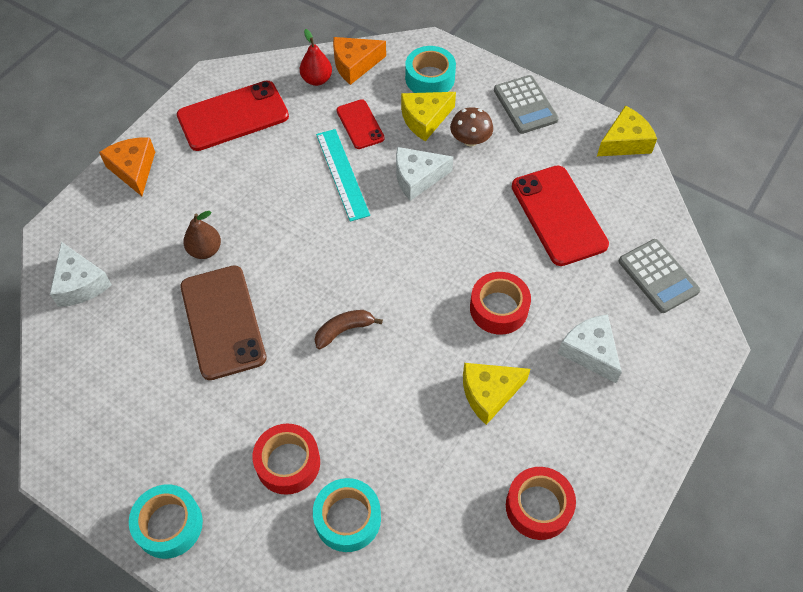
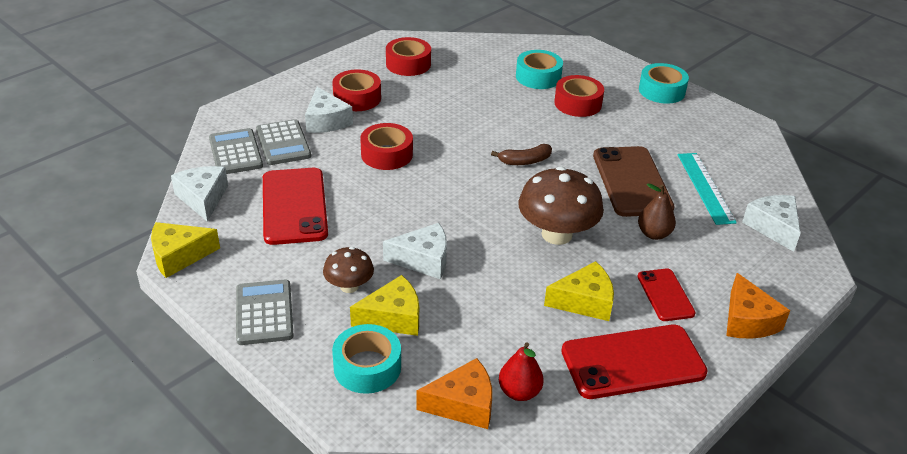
camera: 170 degrees left, 20 degrees down
(300, 230) = (556, 234): none -> brown mushroom
(342, 174) = (504, 276): turquoise ruler -> turquoise ruler (705, 187)
(360, 124) = (473, 325): red phone -> red phone (665, 295)
(489, 393) = (417, 113): yellow cheese -> yellow cheese (584, 301)
(574, 406) = (357, 98): none -> red tape
(617, 302) = (283, 143): none -> grey calculator
(648, 207) = (203, 198): none -> white cheese

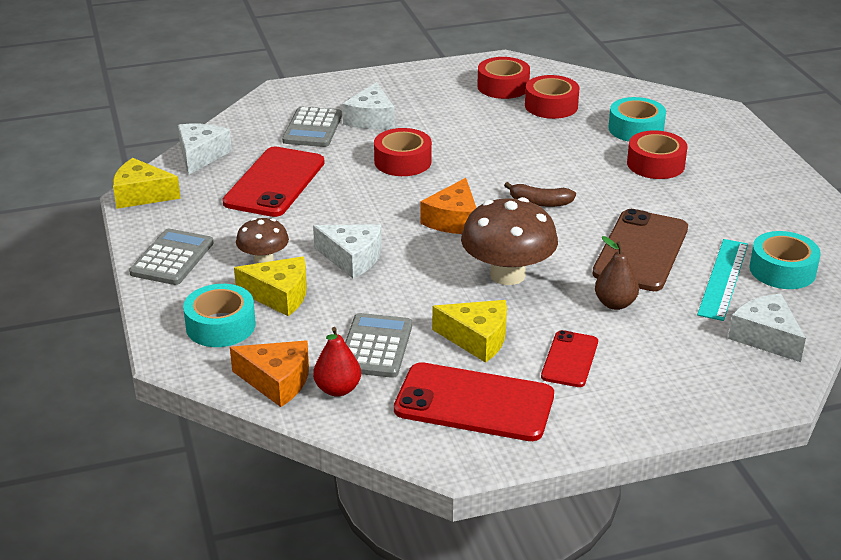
camera: 30 degrees right, 5 degrees down
(235, 152) = (262, 126): grey calculator -> grey calculator (375, 347)
(357, 98) = (420, 106): red tape -> red tape (551, 106)
(661, 91) = (772, 175): turquoise tape -> turquoise tape (782, 270)
(747, 320) = (638, 409): orange cheese -> orange cheese (453, 220)
(773, 227) = (765, 337): white cheese -> white cheese turned 45 degrees counterclockwise

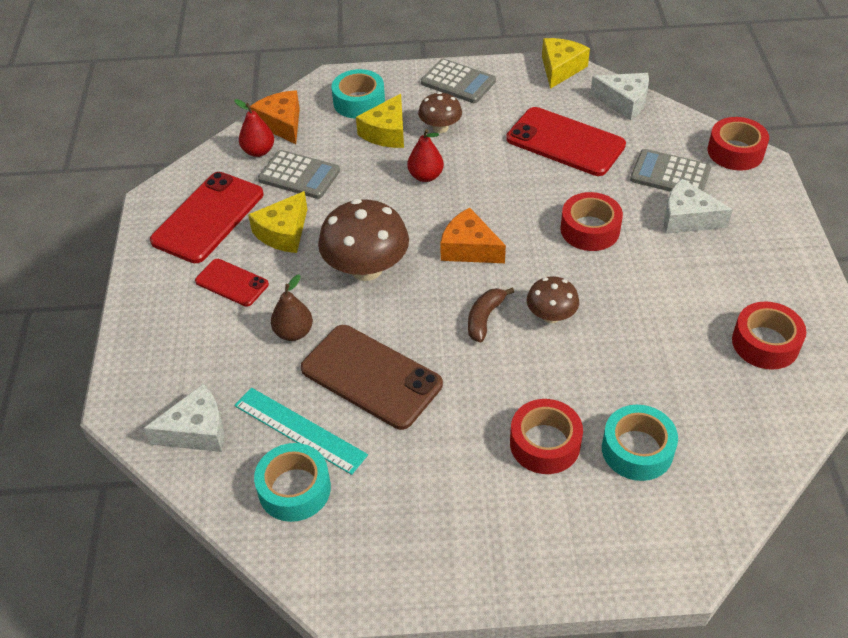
camera: 105 degrees right, 15 degrees up
(277, 381) = (282, 124): orange cheese -> orange cheese turned 120 degrees clockwise
(352, 258) = (425, 176): white cheese -> red pear
(520, 172) = (551, 315): none -> brown mushroom
(551, 106) = (708, 379): red tape -> red tape (735, 152)

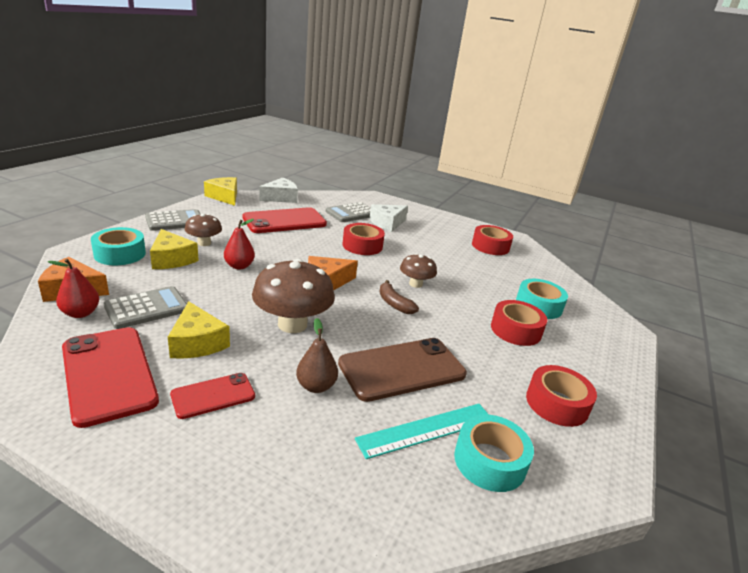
camera: 65 degrees left, 20 degrees down
(197, 431) = (374, 501): white cheese -> none
(735, 152) = (358, 196): red tape -> red tape (557, 403)

